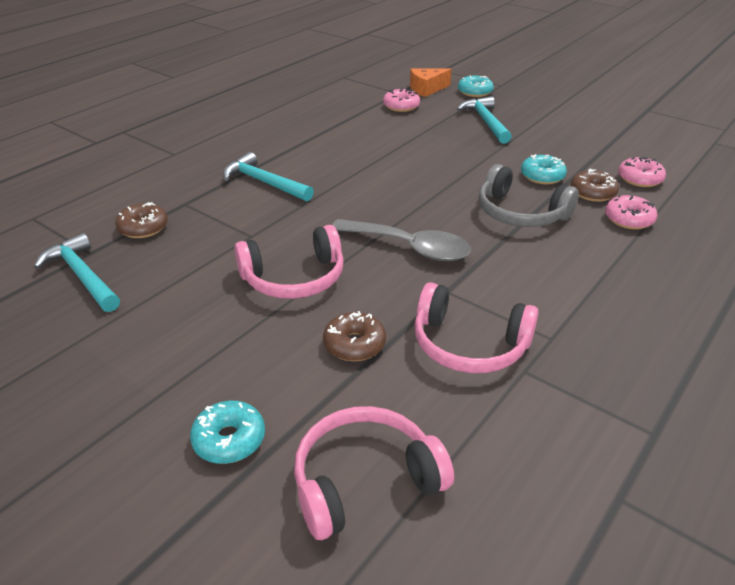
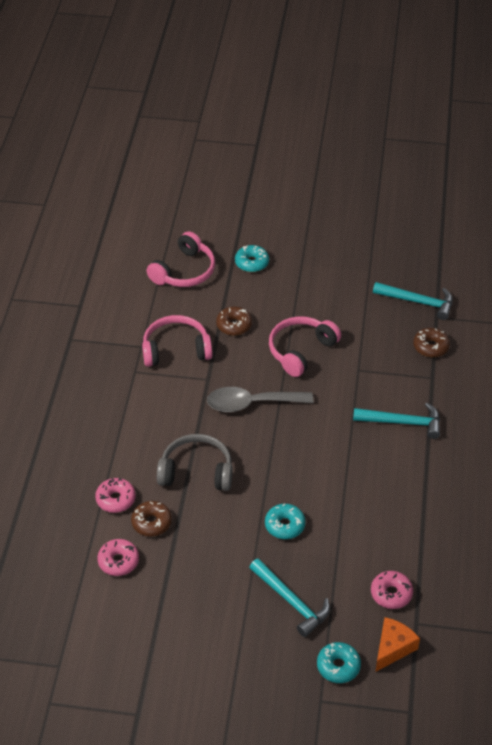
camera: 150 degrees right, 10 degrees up
(542, 176) = (199, 528): turquoise donut -> turquoise donut (284, 525)

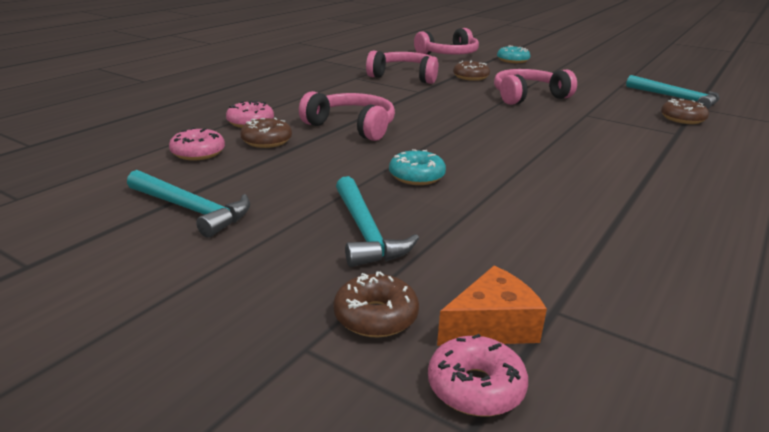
camera: 25 degrees right, 20 degrees down
(196, 471) = (352, 126): grey headphones -> pink headphones
(251, 403) = (450, 108): grey spoon -> none
(338, 666) = (375, 316): turquoise donut -> brown donut
(391, 593) = (527, 267): pink donut -> pink donut (475, 387)
(403, 422) = (624, 149): turquoise hammer -> turquoise hammer (191, 210)

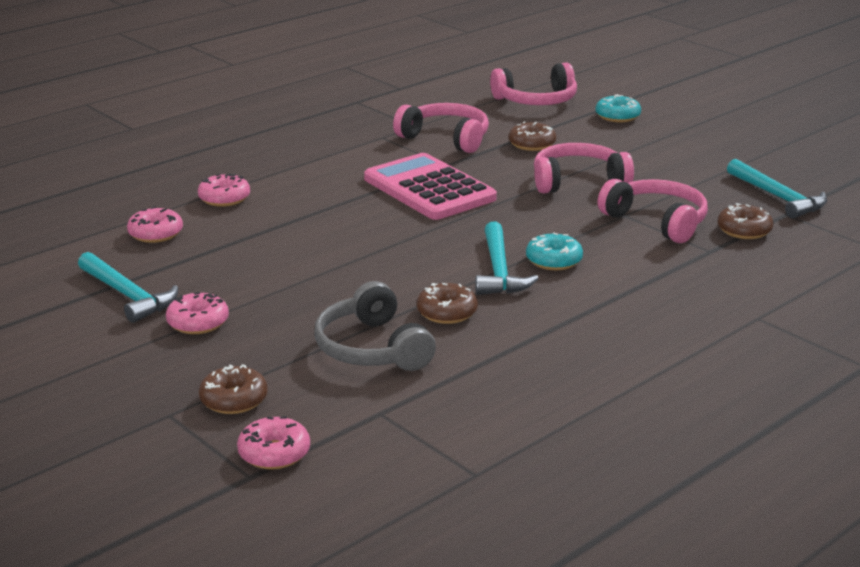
camera: 15 degrees right, 0 degrees up
(266, 141) = (230, 224): brown donut -> brown donut (447, 312)
(282, 230) = (198, 323): none -> pink donut
(352, 126) = (331, 212): pink headphones -> pink headphones (657, 221)
(365, 232) = (269, 332): turquoise hammer -> turquoise hammer (499, 271)
(416, 176) = (357, 280): turquoise donut -> turquoise donut (554, 261)
(420, 107) = (429, 189): none -> pink calculator
(484, 238) = (372, 348): none -> grey headphones
(491, 326) = (319, 417): orange cheese -> none

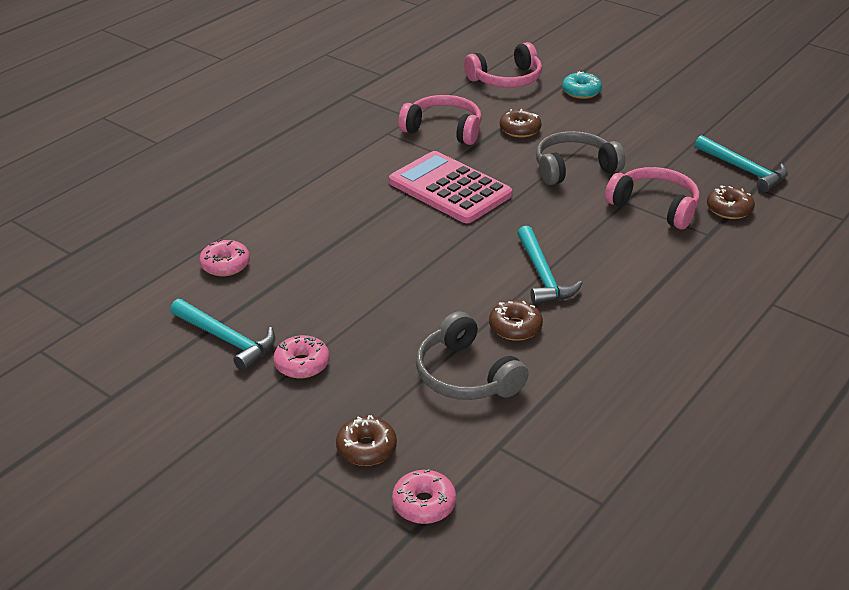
camera: 10 degrees left, 10 degrees up
(224, 198) = (272, 217): pink donut -> none
(554, 261) = (584, 259): turquoise donut -> none
(578, 181) = (574, 168): pink headphones -> grey headphones

